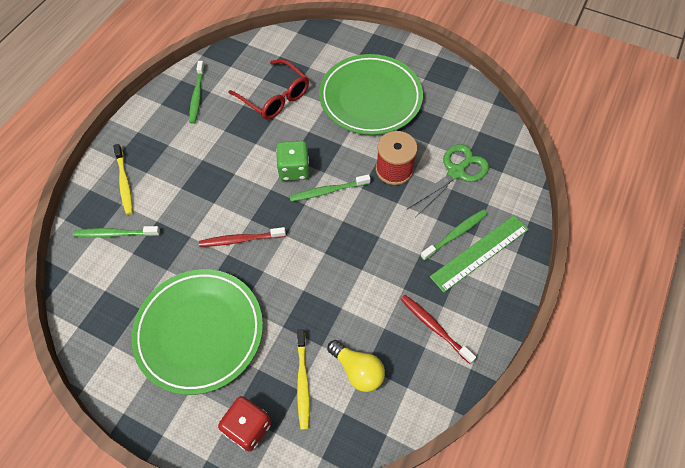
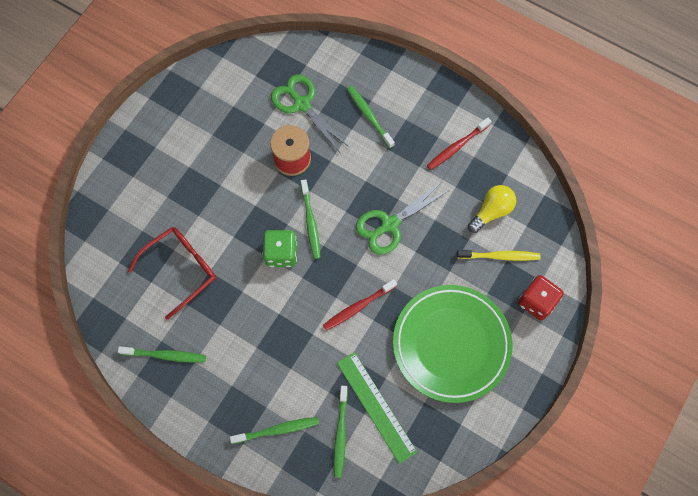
camera: 85 degrees left, 10 degrees up
(124, 182) = (277, 430): yellow toothbrush -> green toothbrush
(241, 239) = (358, 307): red toothbrush -> red toothbrush turned 60 degrees clockwise
(331, 262) = (389, 224): none -> green scissors
(370, 98) = (198, 171): green plate -> none
(479, 252) = (389, 99): green ruler -> green ruler (376, 407)

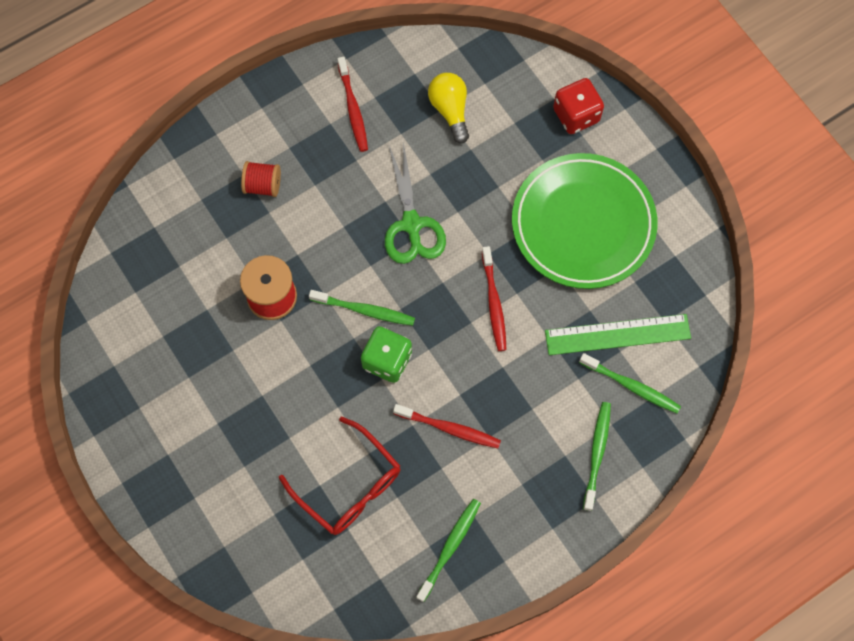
camera: 65 degrees left, 0 degrees up
(181, 269) = (349, 486): red glasses -> red glasses turned 150 degrees clockwise
(250, 317) = (449, 428): none -> red toothbrush
(302, 104) = (205, 254): green scissors -> none
(369, 116) = (263, 185): green toothbrush -> red spool
(499, 256) = (506, 127): yellow toothbrush -> none

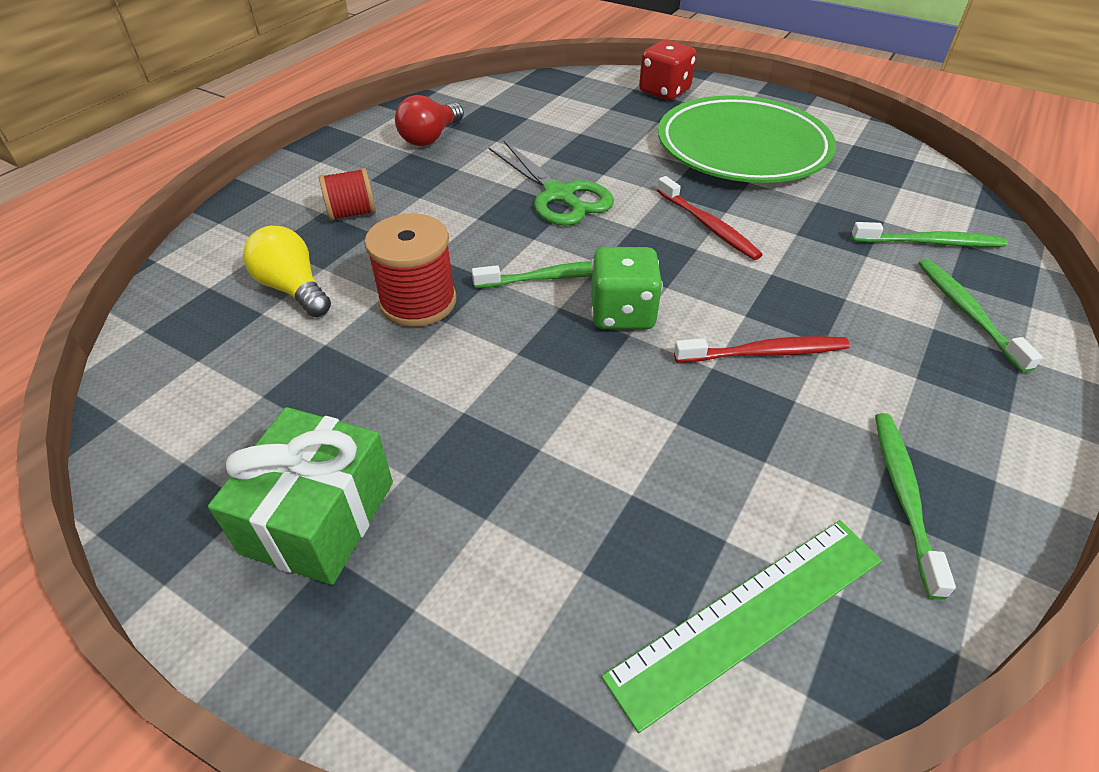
camera: 25 degrees left, 25 degrees down
(169, 430) = (319, 517): none -> green gift
(349, 486) = (680, 475): red glasses -> none
(353, 108) = (430, 137): red toothbrush -> red light bulb
(450, 110) = (537, 116): yellow light bulb -> yellow light bulb (293, 289)
(617, 335) = (867, 209): green ruler -> green ruler (749, 617)

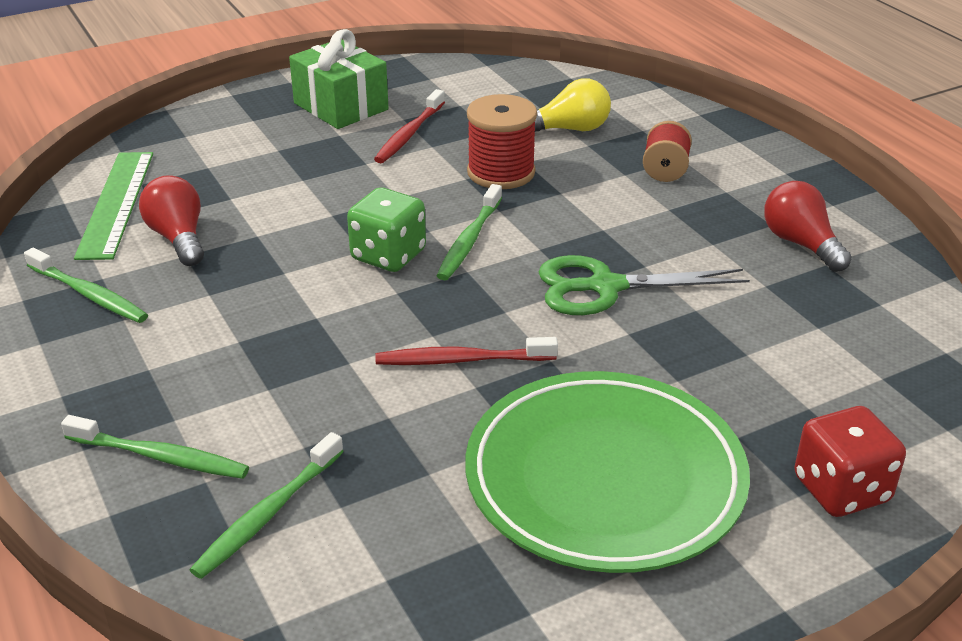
camera: 120 degrees right, 10 degrees down
(747, 487) = (178, 238): none -> red light bulb
(764, 353) = (266, 303): red toothbrush -> red toothbrush (409, 134)

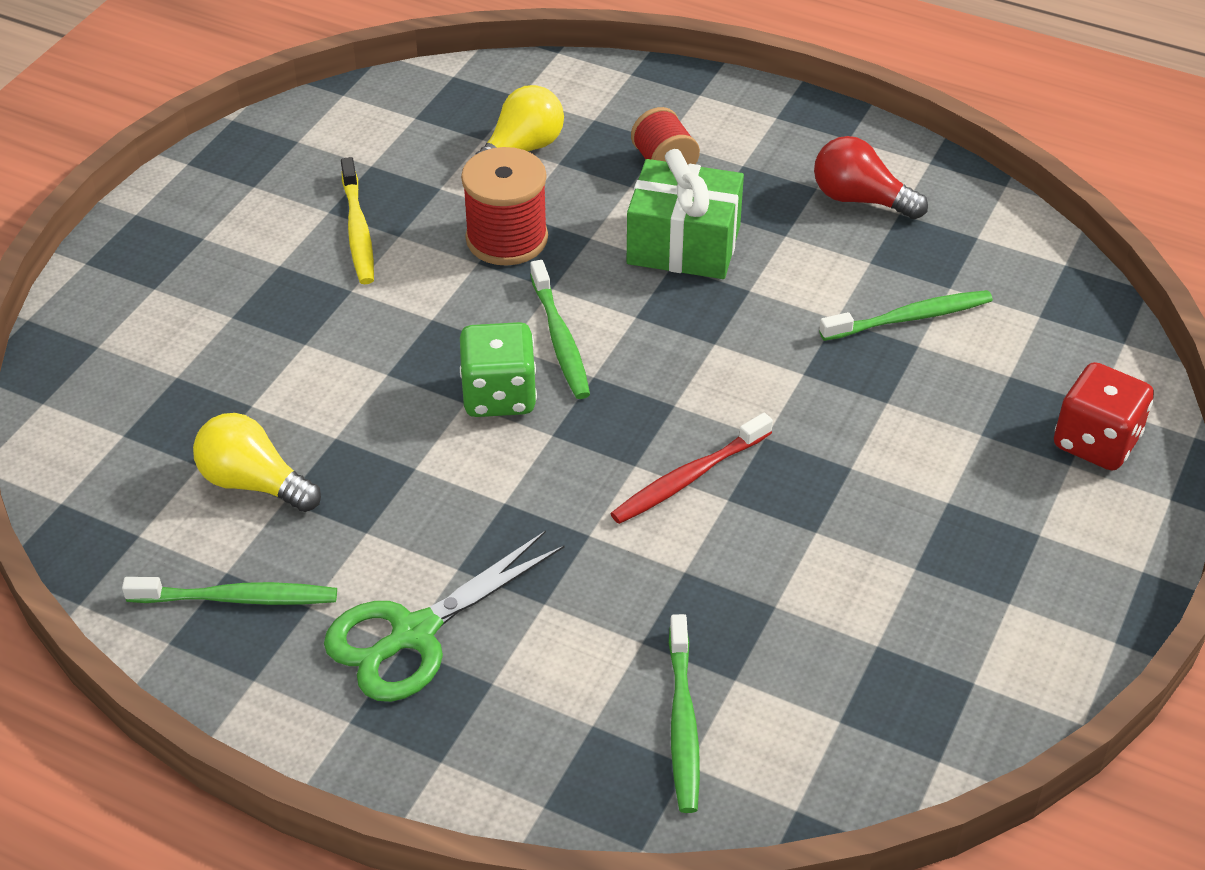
camera: 35 degrees left, 10 degrees up
(116, 203) = (126, 474): green ruler -> none
(159, 457) = (523, 726): green toothbrush -> green toothbrush (909, 318)
(178, 238) = (254, 483): red light bulb -> yellow light bulb
(341, 106) = (238, 225): green gift -> green gift (683, 245)
(409, 134) = (358, 230): red toothbrush -> yellow toothbrush
(604, 478) = (918, 531): green plate -> none
(605, 287) = (737, 332): green scissors -> green scissors (413, 634)

